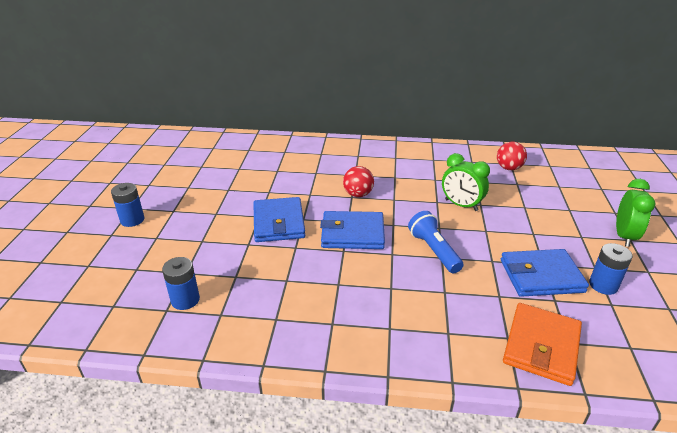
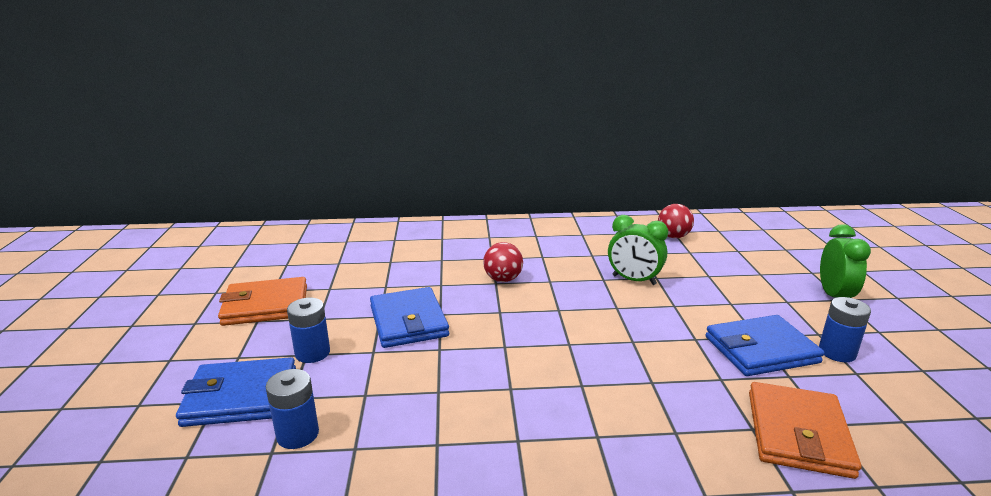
camera: 10 degrees left, 10 degrees down
(132, 220) = (199, 338): blue battery -> blue battery (312, 353)
(181, 199) = (266, 305): none -> orange wallet
(352, 233) = (510, 324): blue wallet -> blue wallet (241, 396)
(433, 250) = (620, 334): blue flashlight -> none

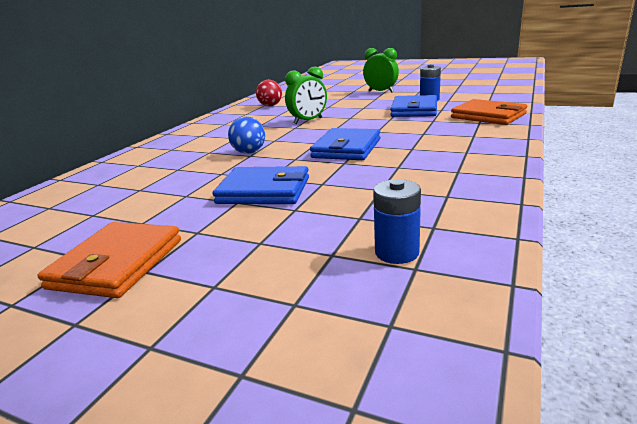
camera: 60 degrees left, 0 degrees up
(241, 396) = (302, 285): blue wallet -> blue wallet (346, 148)
(312, 353) = (262, 238): blue battery -> none
(503, 279) = (249, 152): red ball -> blue ball

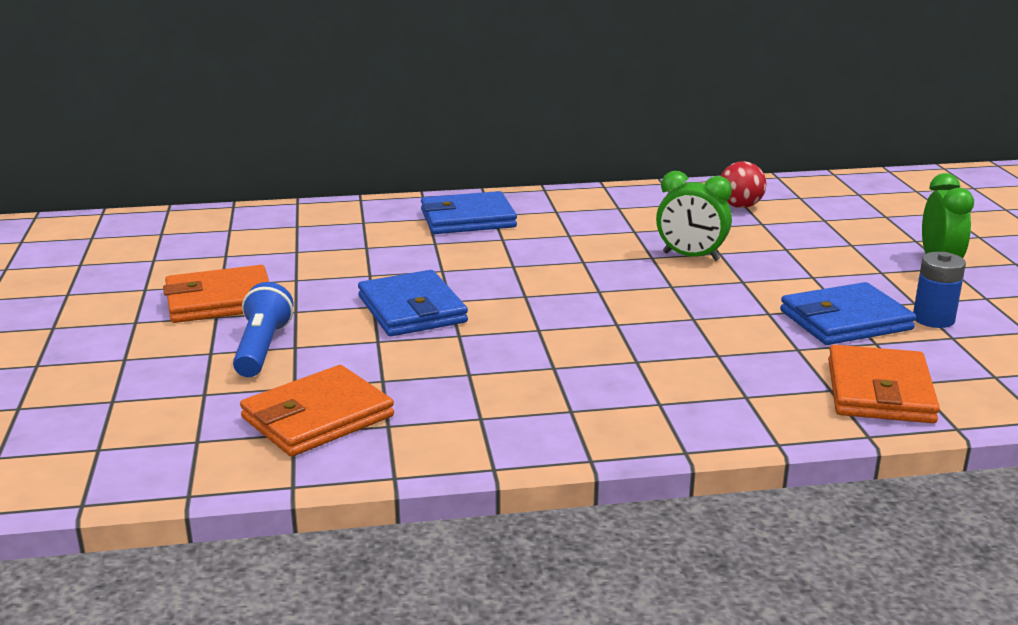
camera: 55 degrees right, 0 degrees up
(243, 257) = (262, 348): none -> blue flashlight
(249, 152) = (522, 261): blue ball -> none
(346, 148) = (593, 316): blue wallet -> blue wallet (468, 219)
(397, 252) = (317, 417): blue battery -> orange wallet

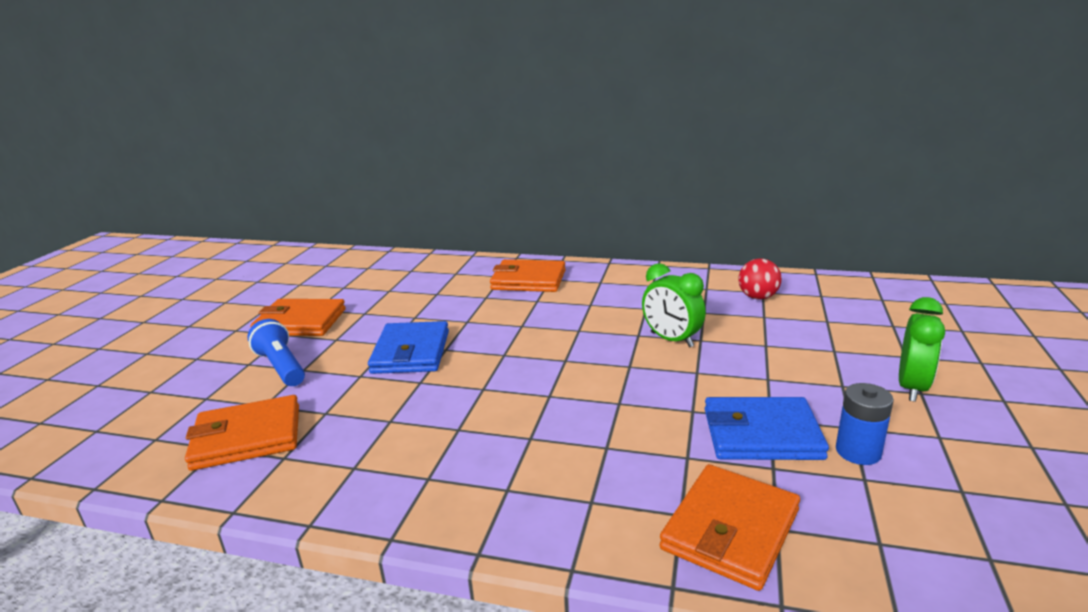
camera: 25 degrees right, 0 degrees up
(262, 348) = (281, 367): blue flashlight -> blue flashlight turned 60 degrees counterclockwise
(468, 219) = (528, 280): blue wallet -> orange wallet

